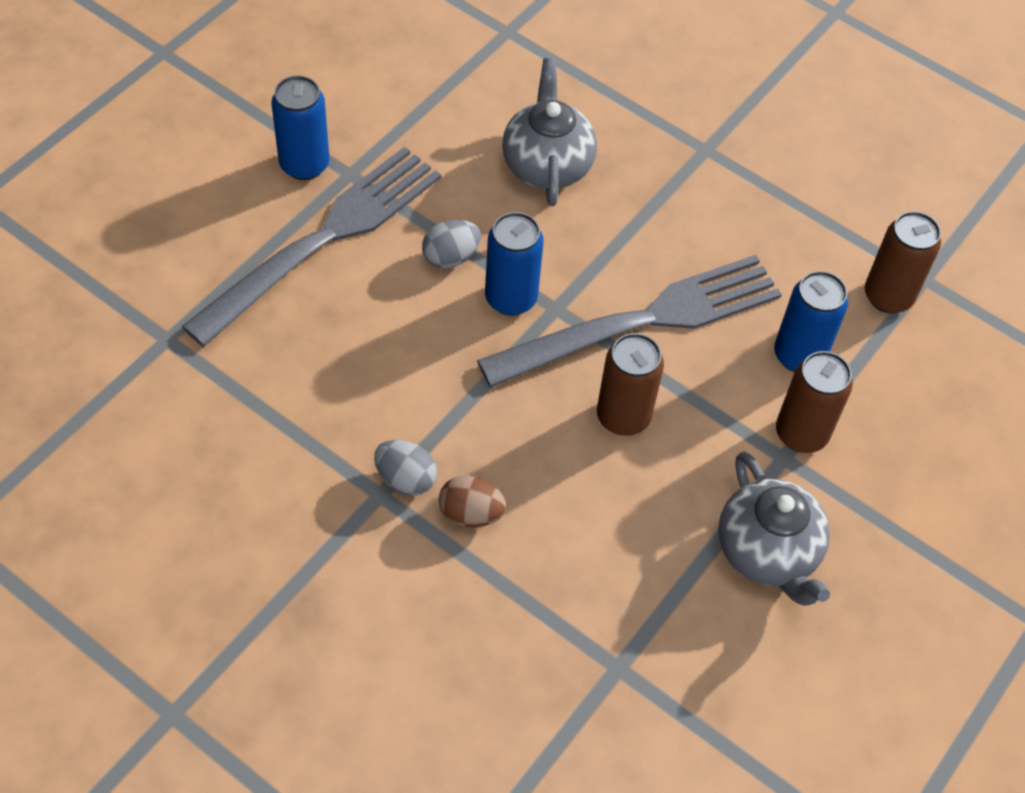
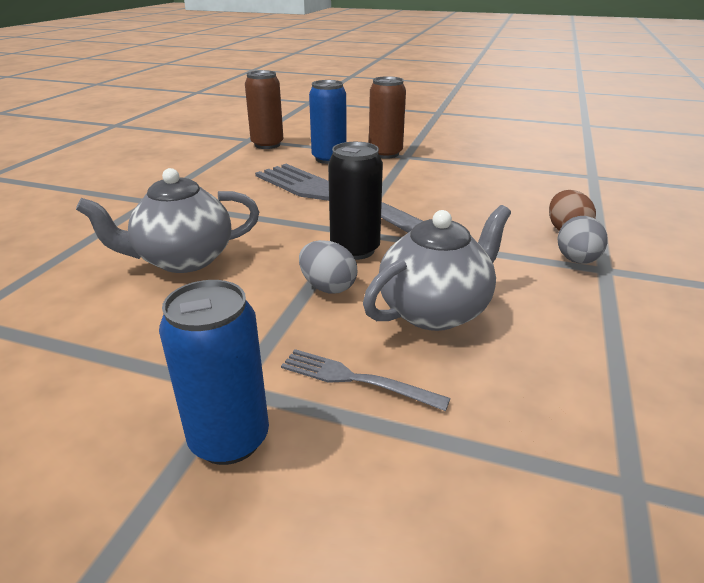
camera: 105 degrees left, 25 degrees down
(324, 239) = (356, 379): grey fork -> grey fork, size x0.41
(511, 298) = (355, 250): blue can -> black can
(623, 417) = (425, 196): brown can -> none
(767, 552) = (471, 153): grey teapot -> grey teapot (435, 310)

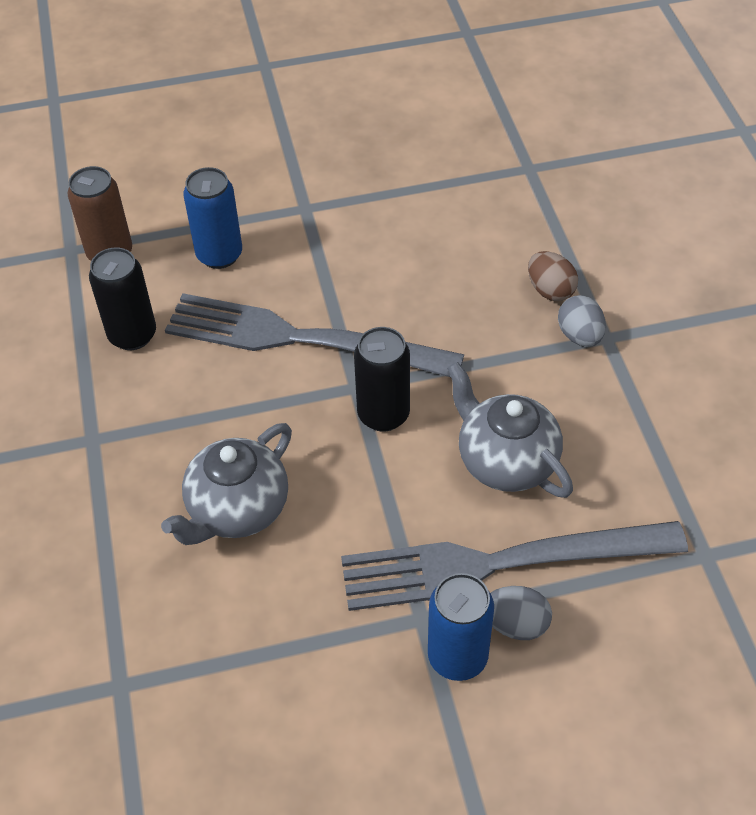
camera: 30 degrees left, 20 degrees up
(235, 172) = (132, 335): none -> black can
(328, 287) = (400, 478): grey egg -> grey egg (515, 624)
(356, 379) = (498, 563): grey fork -> grey fork, size x2.46
(385, 154) = (277, 213): brown can -> none
(435, 310) = (505, 461): grey teapot -> grey teapot turned 60 degrees counterclockwise

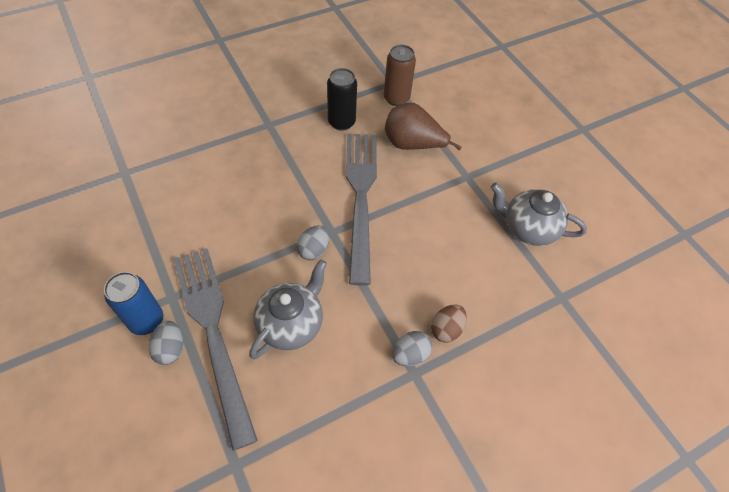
camera: 70 degrees right, 5 degrees up
(219, 255) = (412, 145): blue can -> brown pear
(237, 510) = (233, 195): grey teapot -> grey teapot (528, 228)
(383, 414) = (313, 250): black can -> grey egg

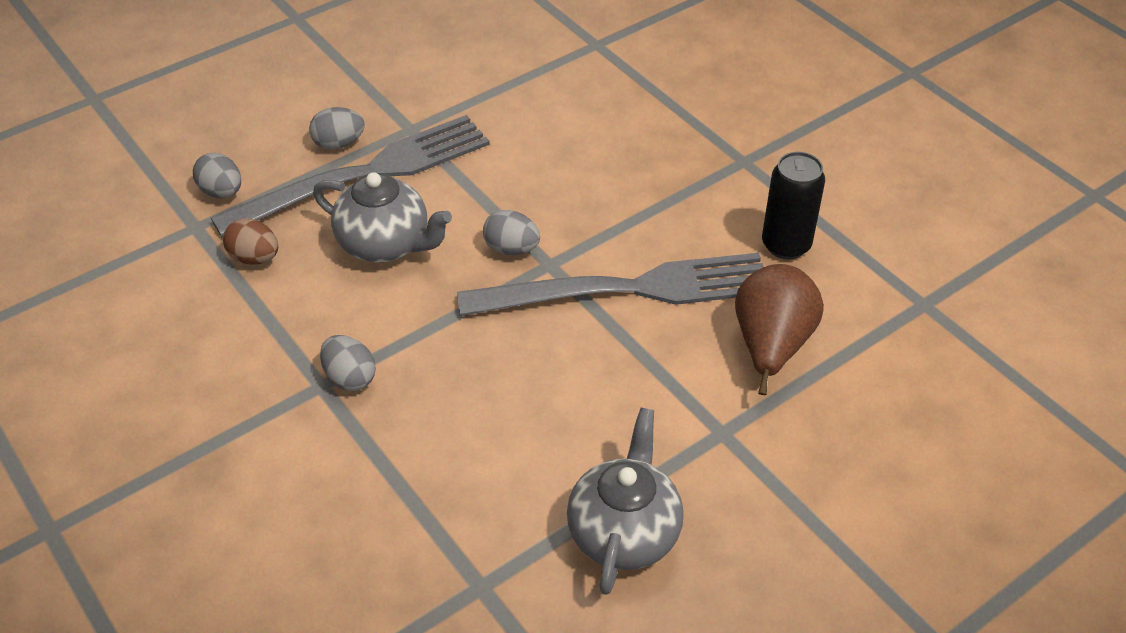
camera: 85 degrees right, 10 degrees down
(146, 321) = (375, 116): blue can -> none
(199, 443) = (222, 192): none -> grey egg
(396, 98) = (881, 312): brown can -> none
(446, 329) = (397, 419): brown egg -> brown egg (254, 258)

